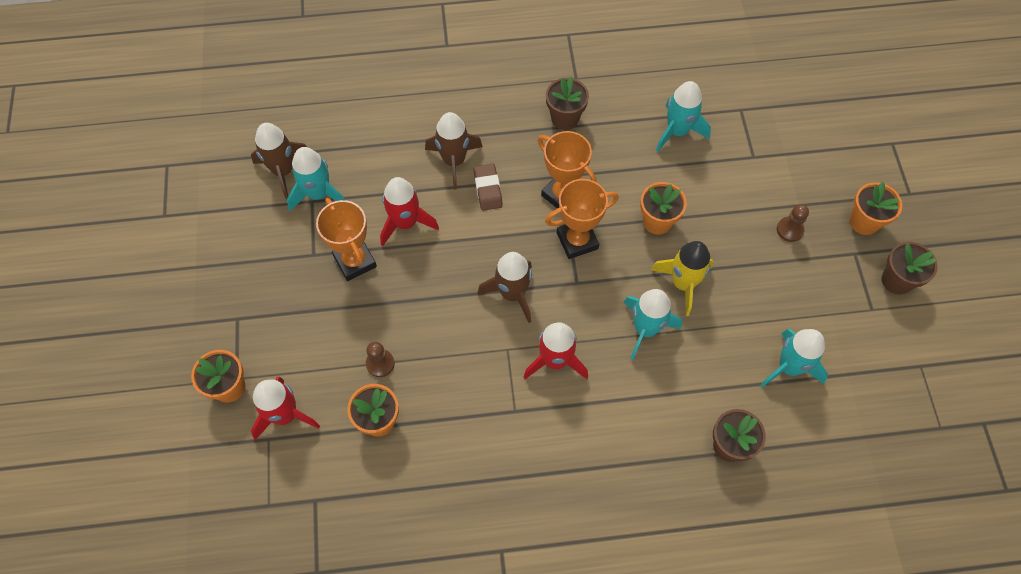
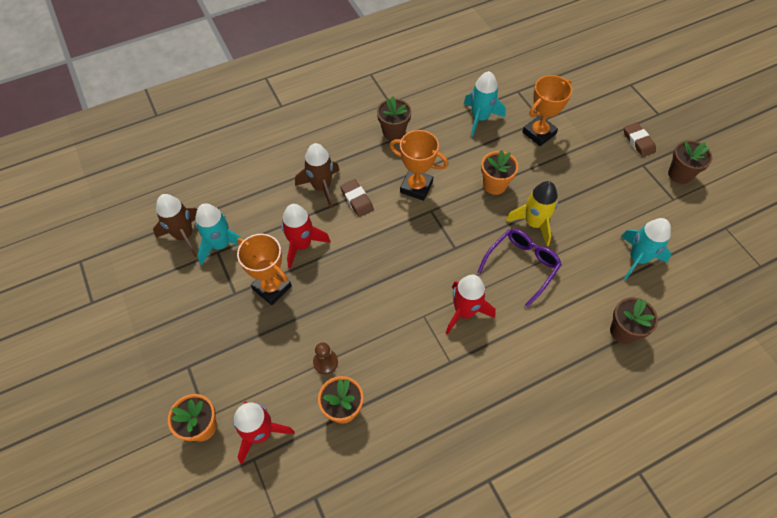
camera: 20 degrees left, 5 degrees down
(512, 294) = (409, 272): brown rocket -> none
(577, 240) = (441, 217): orange trophy -> orange trophy (539, 133)
(645, 329) = (522, 265): turquoise rocket -> purple glasses
(789, 230) = (590, 162): brown pawn -> none
(864, 222) = (638, 141): orange flower pot -> brown eraser

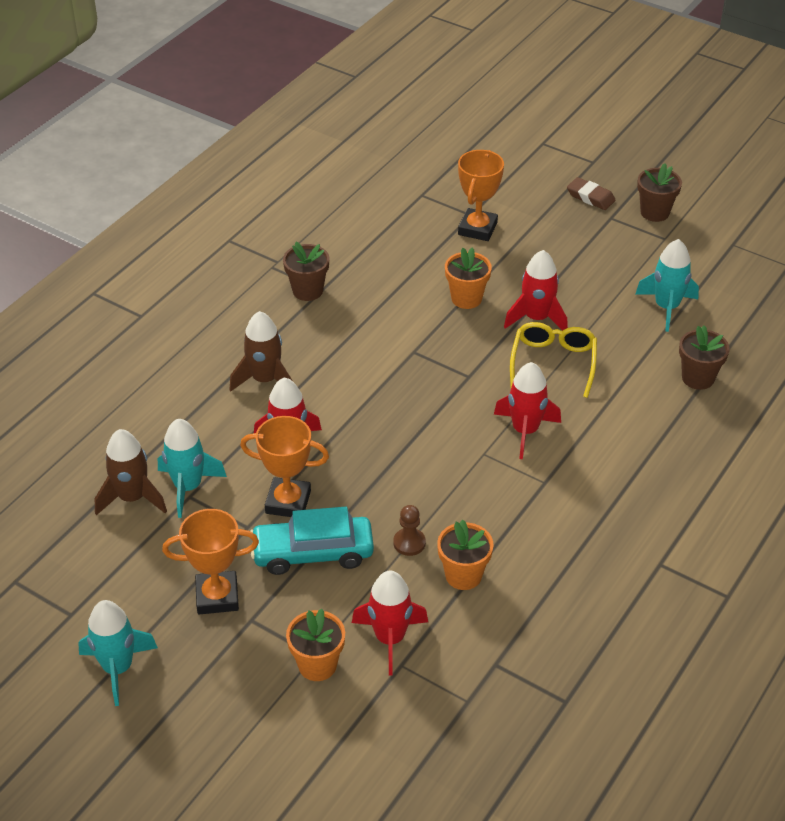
camera: 30 degrees left, 15 degrees down
(260, 335) = (313, 553): none -> turquoise car
(357, 200) = (319, 376): brown eraser -> none
(416, 187) = (379, 335): orange trophy -> orange trophy (217, 596)
(480, 118) = (399, 238): turquoise rocket -> turquoise rocket (118, 668)
(522, 265) = (553, 363): purple glasses -> yellow glasses
(533, 223) = (536, 318): yellow rocket -> red rocket

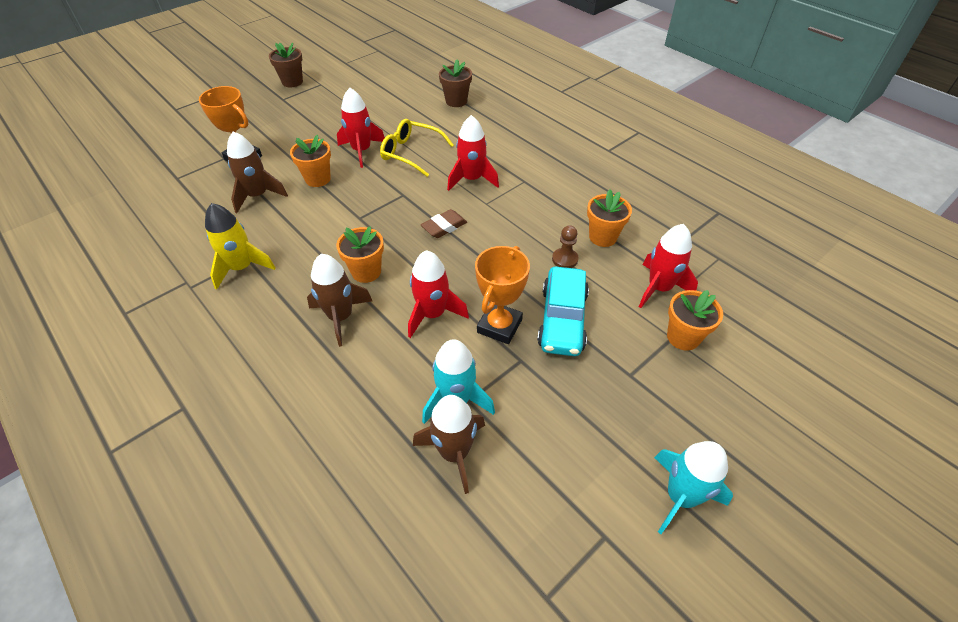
camera: 75 degrees left, 5 degrees up
(217, 596) = (600, 396): orange trophy -> none
(307, 290) = (242, 268): brown flower pot -> yellow rocket
(332, 380) = (366, 272): none -> orange flower pot
(418, 263) = (258, 196): none -> brown rocket
(590, 197) = (254, 102): brown eraser -> brown eraser (444, 227)
(666, 307) = (386, 98): turquoise rocket -> none

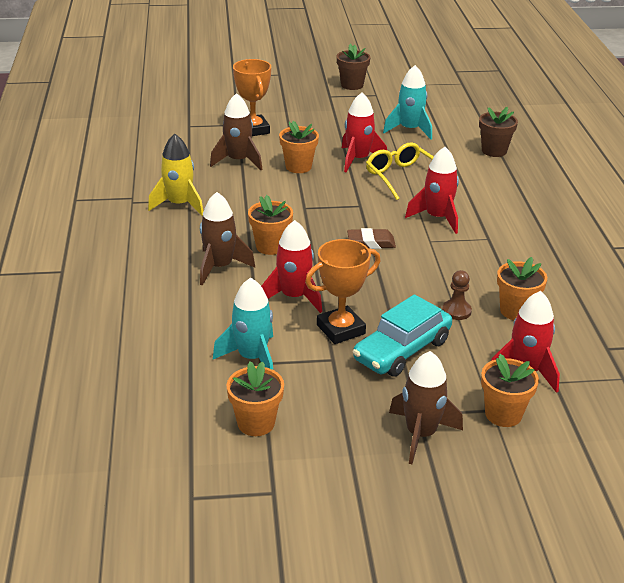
camera: 35 degrees right, 15 degrees down
(454, 453) = (216, 387): brown rocket -> brown rocket (420, 434)
(523, 470) = (256, 423): none -> orange flower pot
(680, 496) = (364, 505): turquoise rocket -> turquoise rocket (409, 130)

